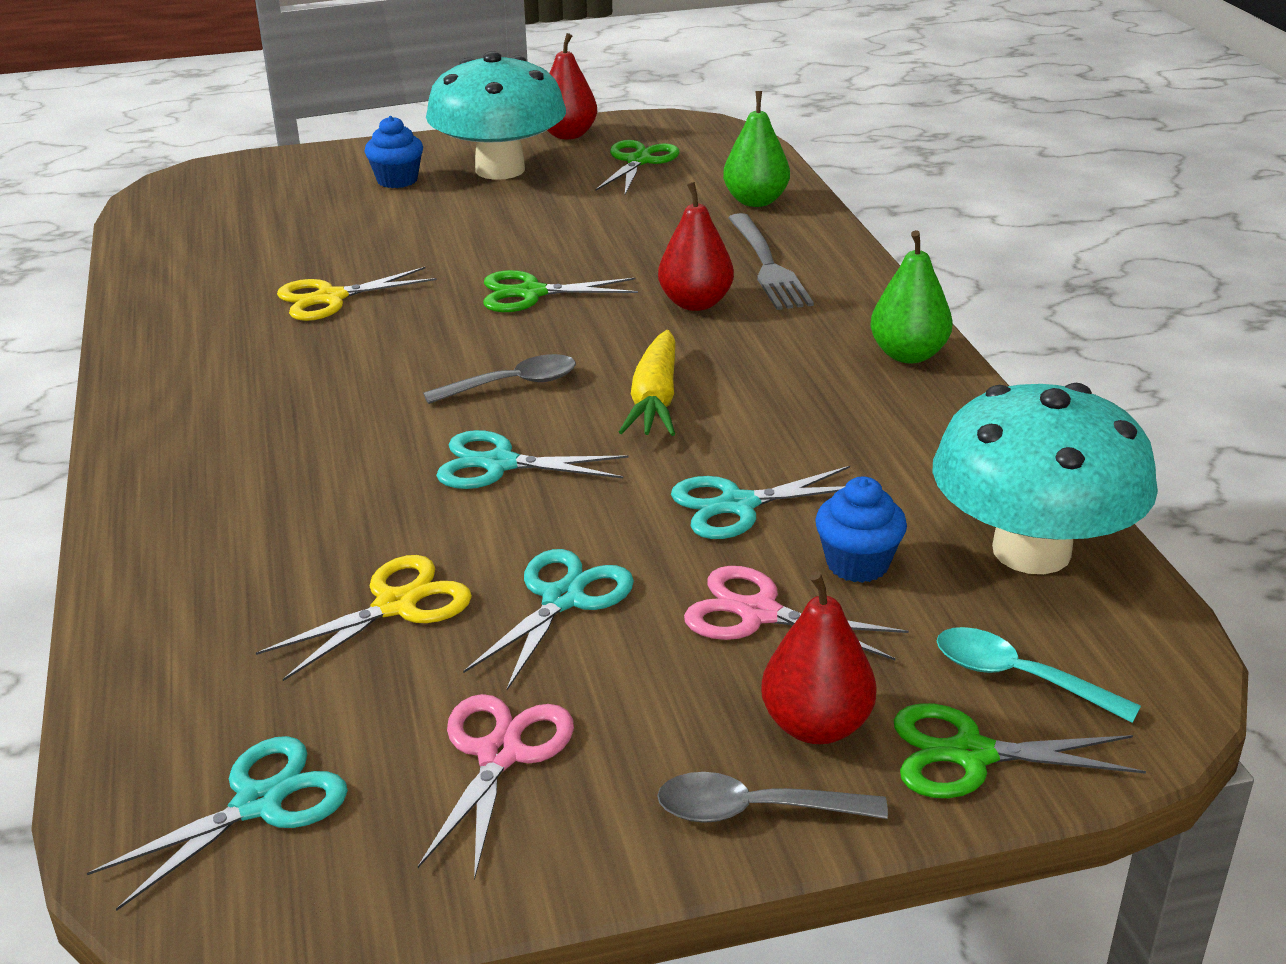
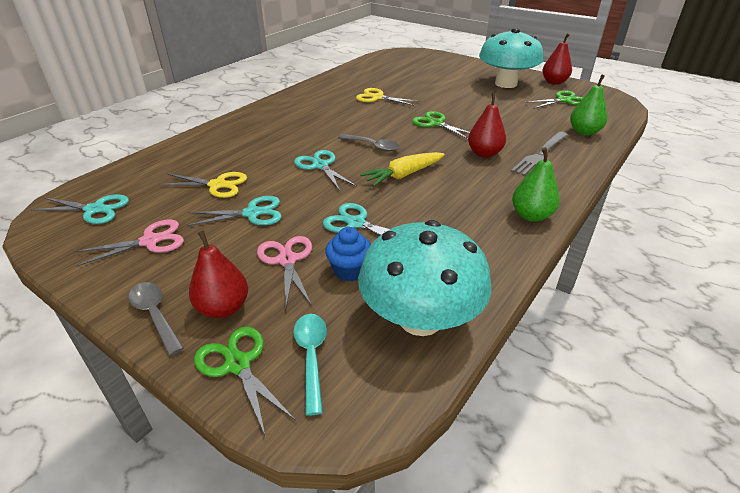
camera: 50 degrees right, 5 degrees up
(397, 180) = (465, 74): blue cupcake -> none

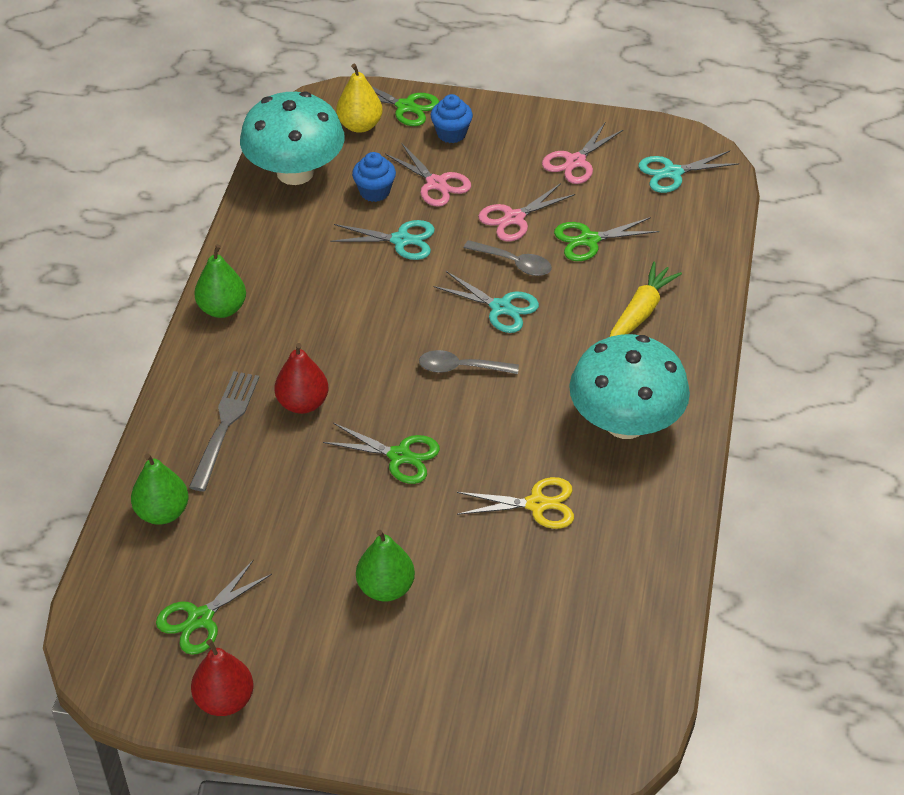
camera: 155 degrees right, 10 degrees up
(155, 315) = (496, 114): grey spoon -> grey spoon (514, 263)
(217, 185) = (589, 240): yellow scissors -> green scissors
(223, 308) = (451, 134): red pear -> blue cupcake
(252, 213) = (514, 218): turquoise scissors -> pink scissors
(311, 356) = (360, 125): turquoise spoon -> yellow pear
(403, 175) = (389, 325): yellow carrot -> yellow carrot (640, 312)
(468, 92) = (385, 588): none -> green pear
(506, 84) = (322, 654): turquoise mushroom -> turquoise mushroom (625, 422)

